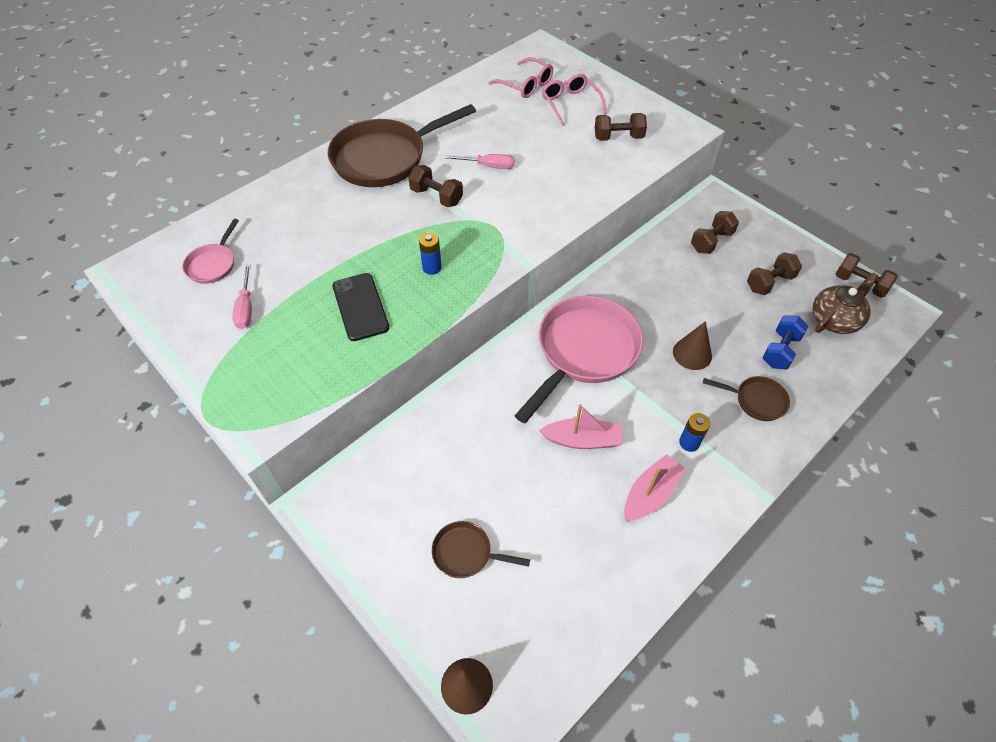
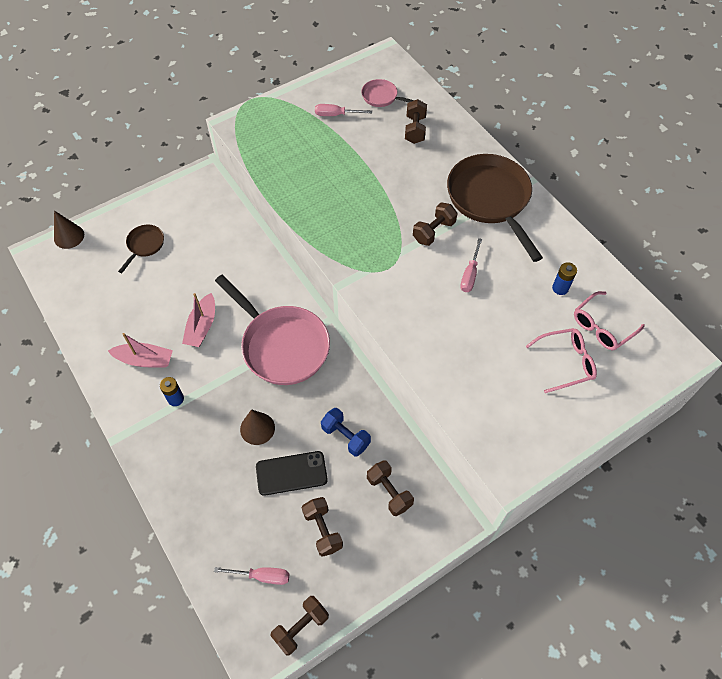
camera: 100 degrees right, 5 degrees up
(360, 307) = (320, 175): black phone -> black phone (291, 473)
(432, 267) = (350, 220): blue battery -> blue battery (560, 288)
(618, 137) = (503, 395): brown dumbbell -> brown dumbbell (415, 129)
(650, 494) = (144, 360): pink boat -> pink boat turned 45 degrees counterclockwise
(756, 400) = (196, 464): brown pan -> none
(780, 350) = (240, 506): blue dumbbell -> blue dumbbell (345, 437)
(834, 320) = (262, 576): brown teapot -> pink screwdriver

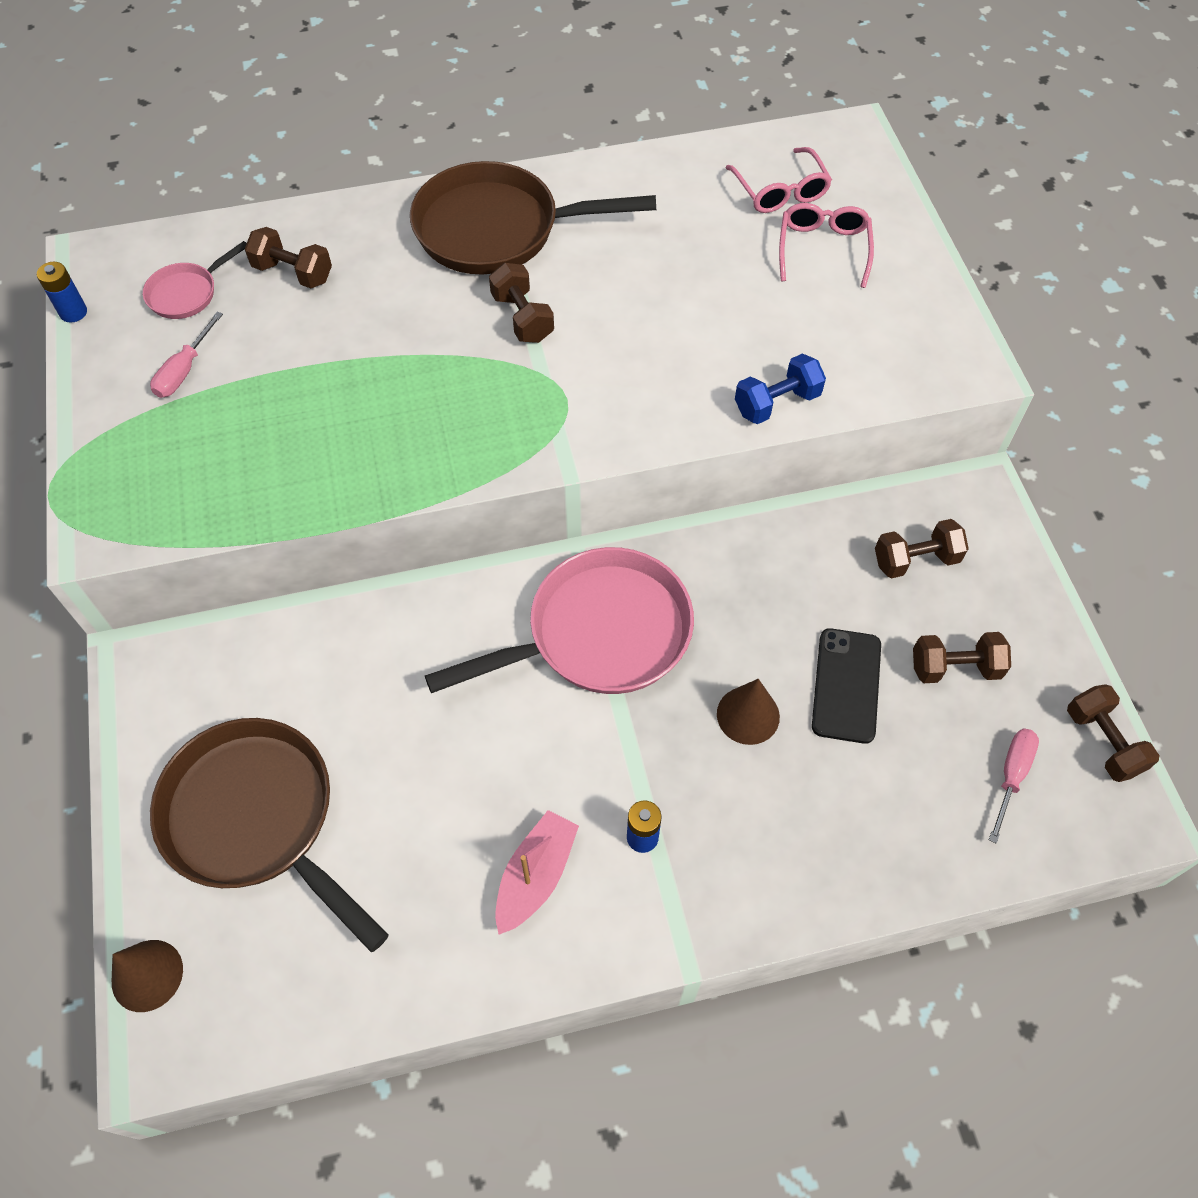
camera: 70 degrees left, 0 degrees up
(144, 245) = (257, 819): brown pan -> brown pan, size x2.13
(202, 326) = (504, 755): pink boat -> none
(345, 437) = (805, 589): blue dumbbell -> blue dumbbell (777, 403)
(470, 274) = (627, 301): pink screwdriver -> none
(560, 288) = (698, 210): blue battery -> blue battery (73, 312)

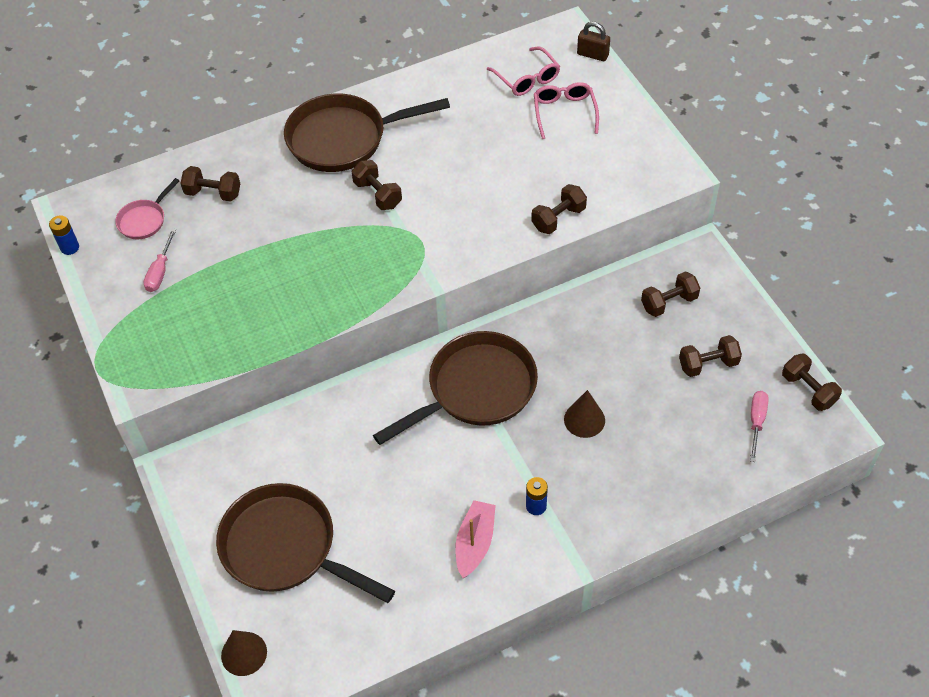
camera: 10 degrees left, 5 degrees down
(599, 634) = (476, 390): pink pan -> brown pan
(777, 403) = (558, 218): blue dumbbell -> brown dumbbell
(846, 685) = (642, 389): black phone -> none
(884, 173) = (592, 54): none -> brown padlock

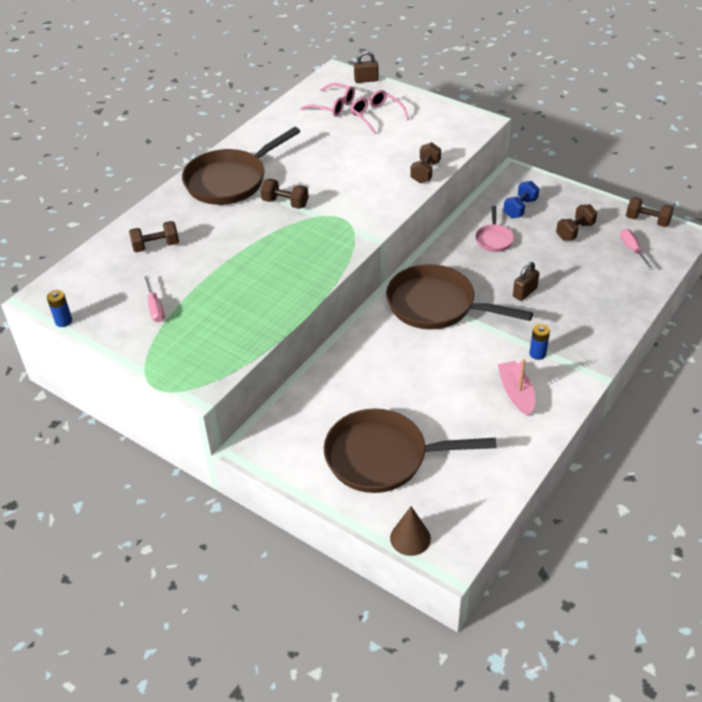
camera: 30 degrees left, 10 degrees down
(144, 220) = (113, 282): pink pan -> pink pan (494, 239)
(476, 390) = (436, 305): brown pan -> brown pan turned 90 degrees counterclockwise
(584, 419) = (524, 292): brown cone -> brown padlock
(669, 303) = (520, 208): brown dumbbell -> blue dumbbell

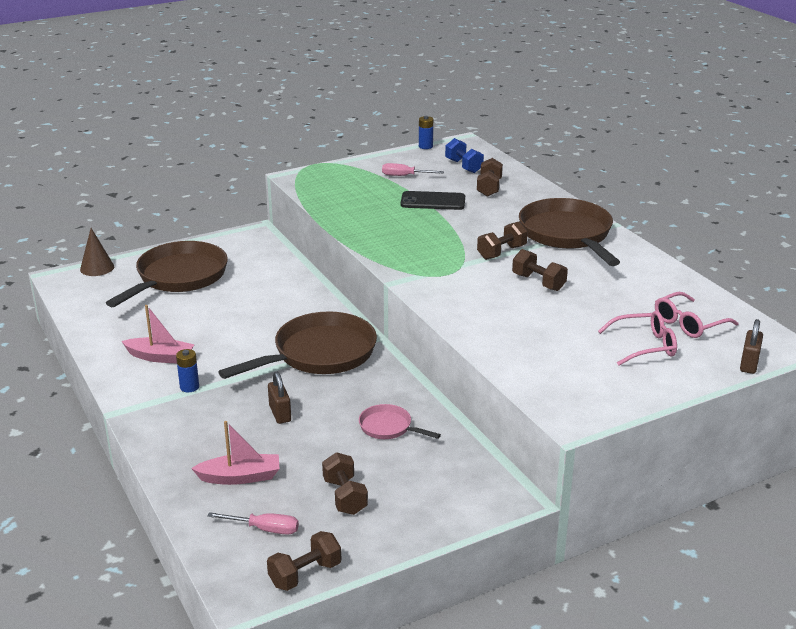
camera: 115 degrees right, 15 degrees down
(207, 269) = (433, 201): none -> black phone
(425, 172) = (487, 342): brown dumbbell -> brown dumbbell (538, 282)
(520, 208) = (430, 471): blue dumbbell -> blue dumbbell (463, 166)
(602, 280) = (240, 477): none -> pink boat

